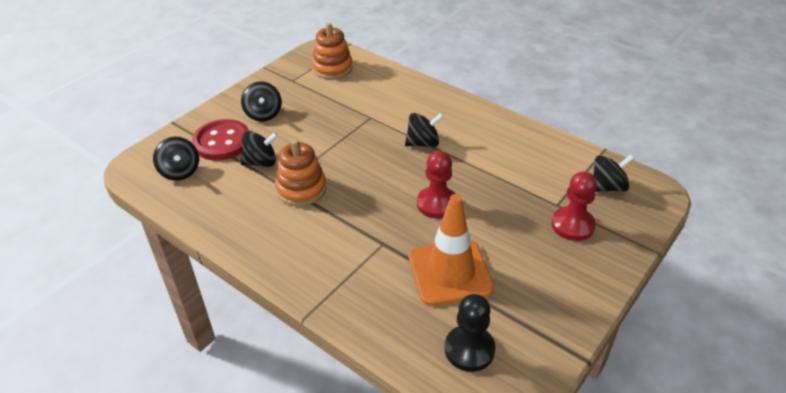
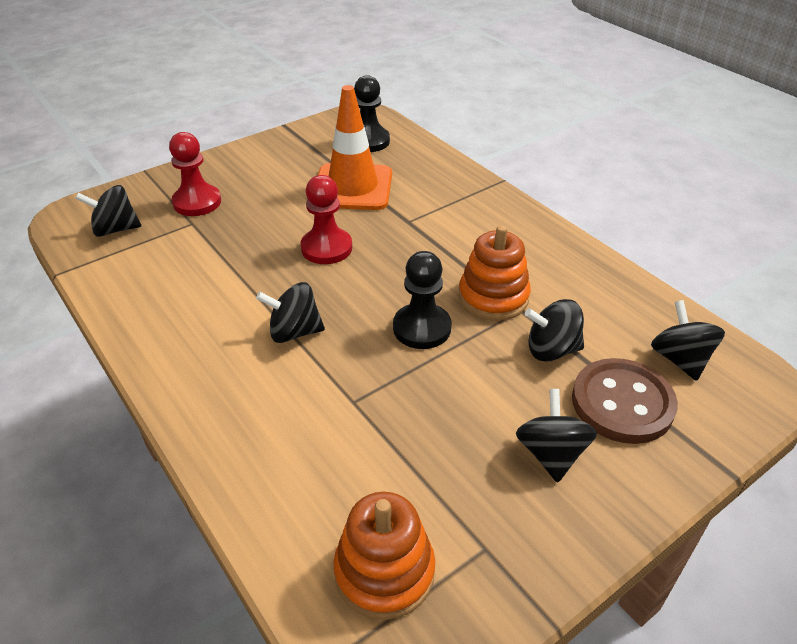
camera: 165 degrees left, 0 degrees up
(222, 142) = (622, 403): red button -> brown button
(345, 160) = (422, 328): none -> black pawn

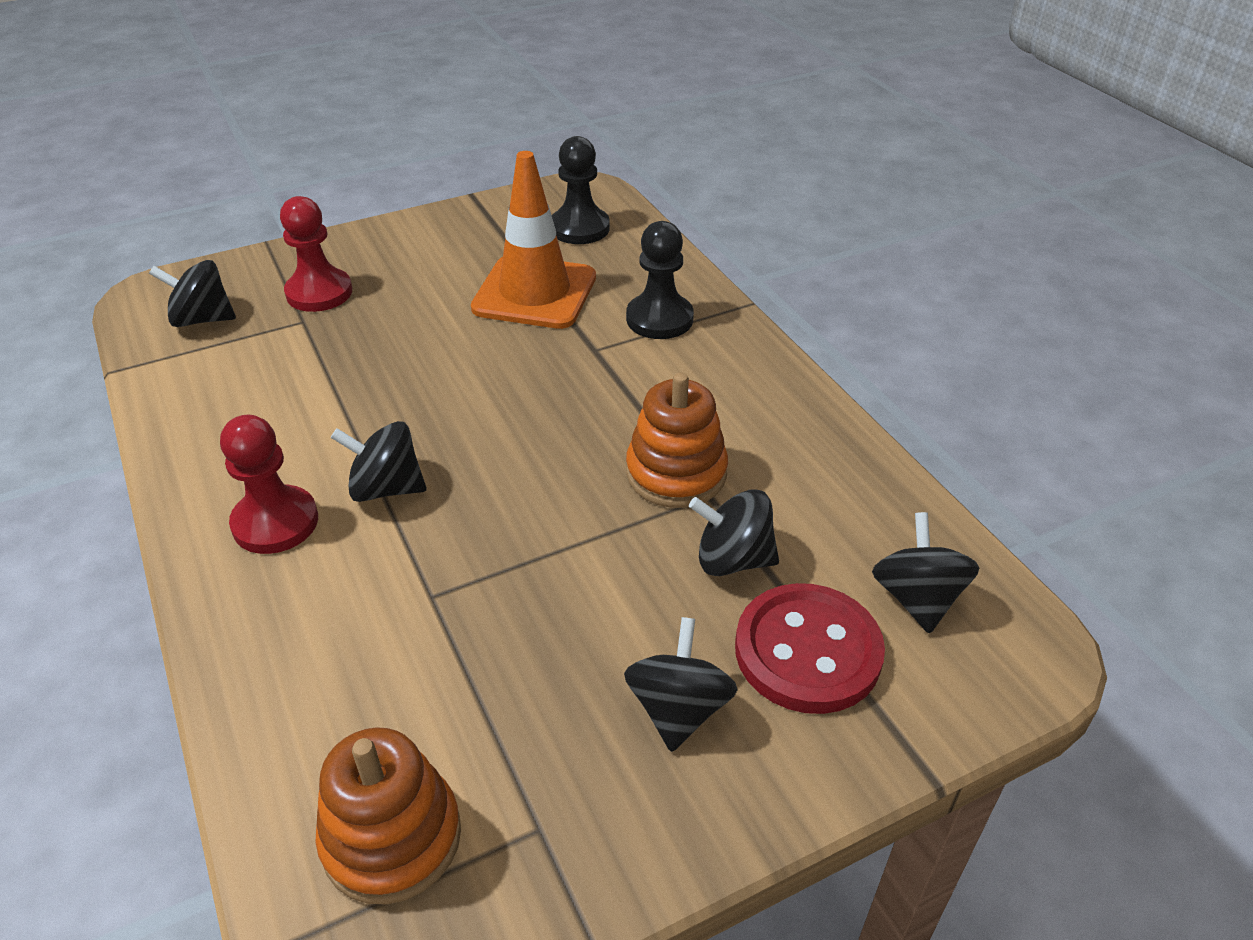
camera: 10 degrees right, 0 degrees up
(326, 248) = (469, 375): red pawn -> red pawn (275, 522)
(422, 328) = (560, 505): black pawn -> black pawn (659, 319)
(622, 403) = (807, 651): brown button -> red button

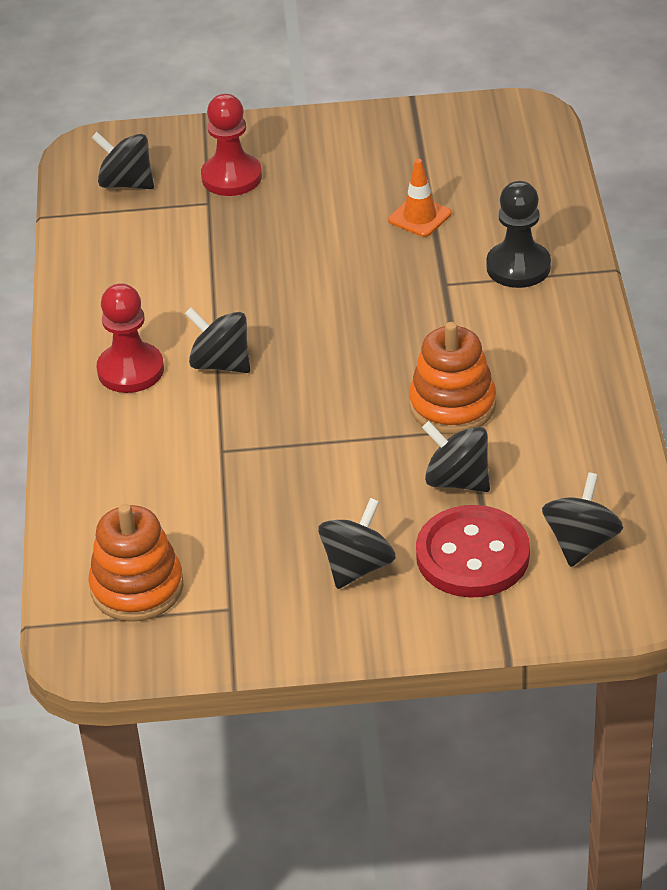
camera: 25 degrees right, 0 degrees up
(535, 293) = (419, 217): orange traffic cone -> orange traffic cone, size x0.49
(579, 228) = (496, 157): black pawn -> none

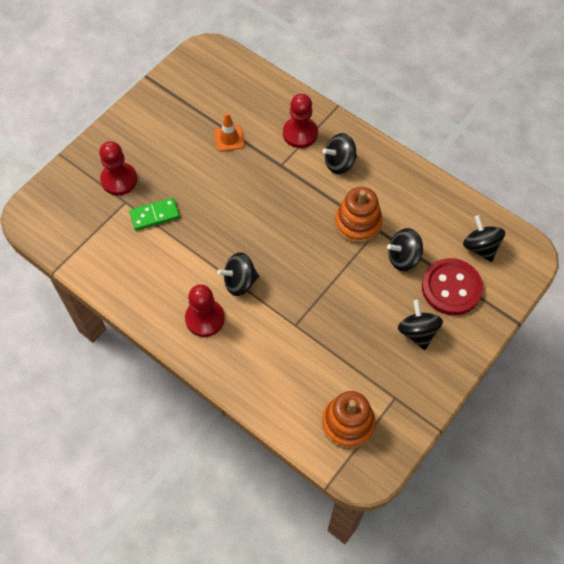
camera: 50 degrees left, 20 degrees up
(126, 183) = (72, 221): black spinning top -> black spinning top (339, 163)
(221, 236) = (154, 215): none -> green domino
(518, 267) = (300, 133): black pawn -> red pawn

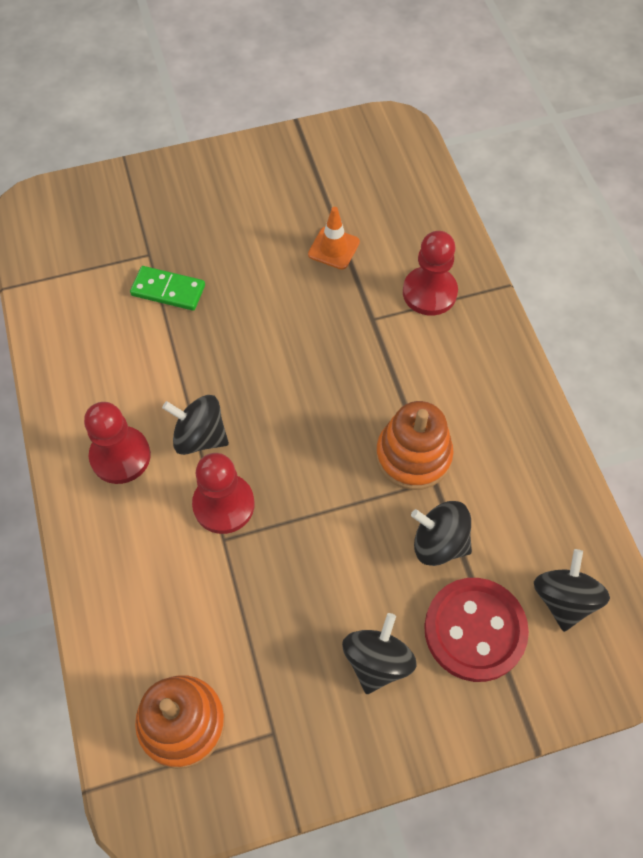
camera: 35 degrees right, 0 degrees up
(119, 180) = (163, 224): red pawn -> red pawn (223, 504)
(339, 163) = (451, 360): black spinning top -> none

